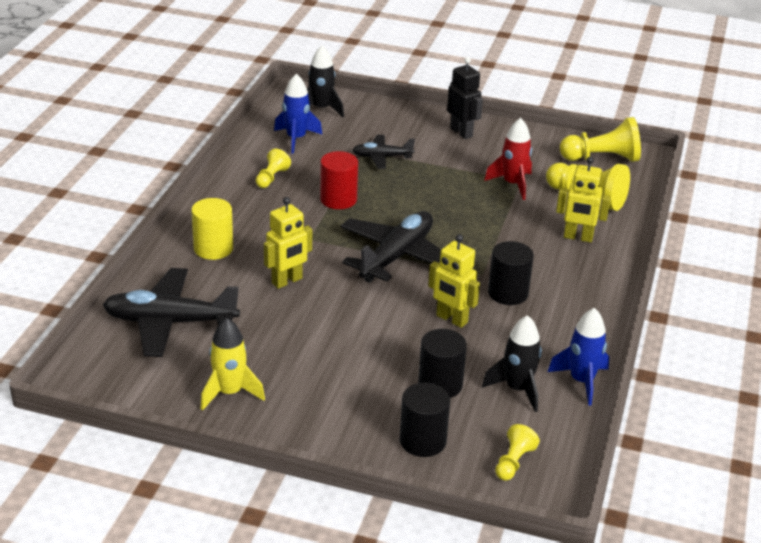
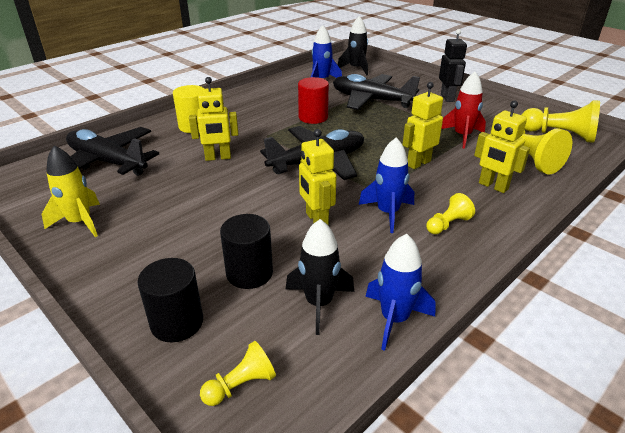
camera: 30 degrees right, 0 degrees up
(271, 178) = (281, 97): yellow pawn -> yellow pawn (448, 224)
(382, 157) = (371, 100): black plane -> black plane, size x1.82
(494, 230) = (418, 163): none -> yellow robot
(508, 293) = (388, 213): black cylinder -> blue rocket

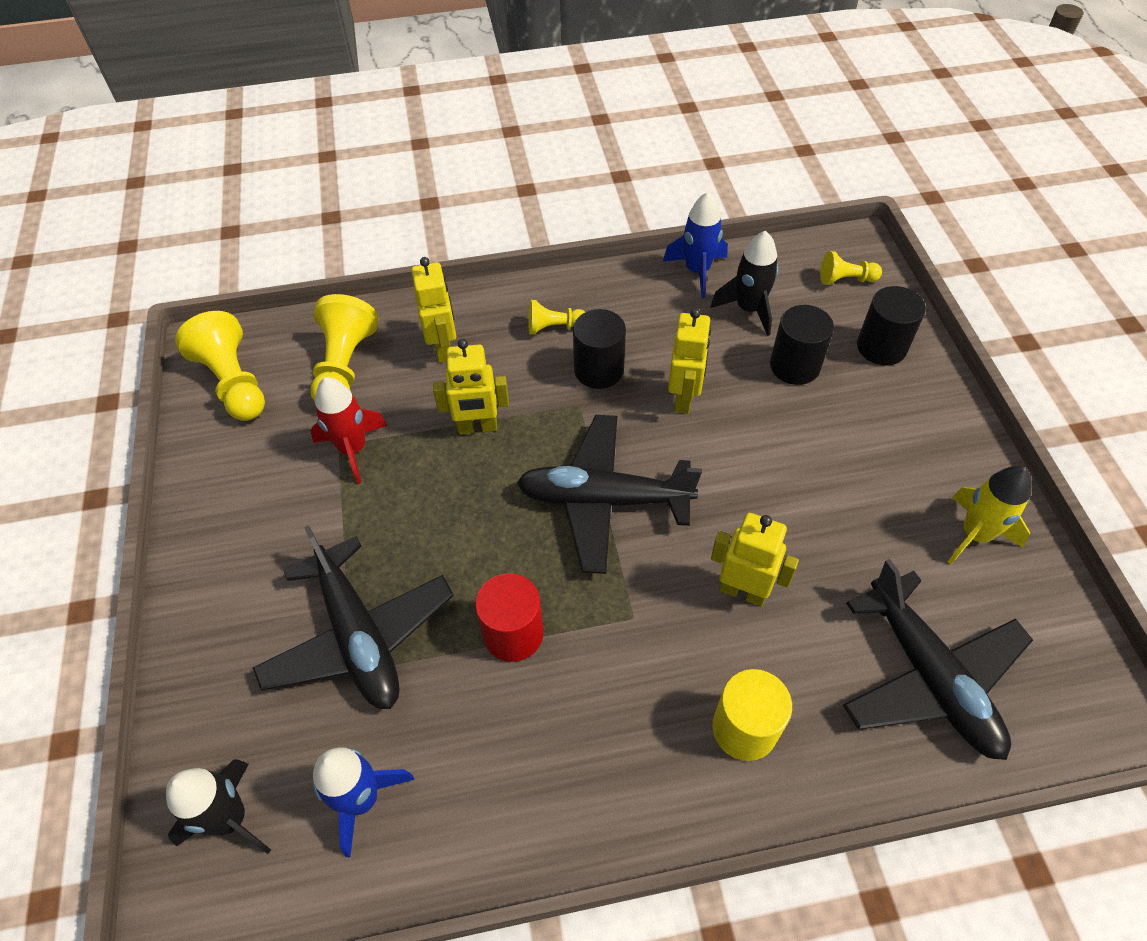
camera: 145 degrees left, 20 degrees up
(388, 213) = (598, 370): blue rocket -> black cylinder
(447, 98) = (228, 564): black robot -> none

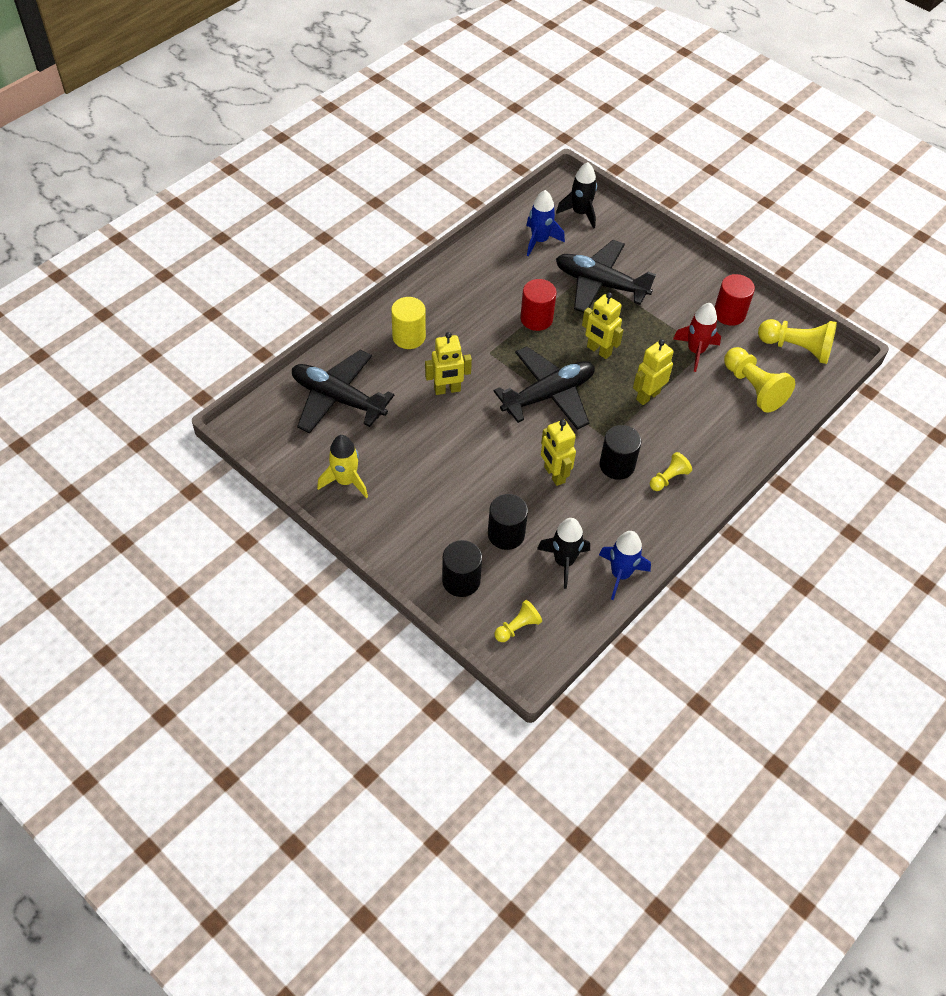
camera: 140 degrees right, 0 degrees up
(247, 474) = (729, 314): none -> red cylinder
(443, 348) = (715, 428): yellow robot -> yellow robot (598, 351)

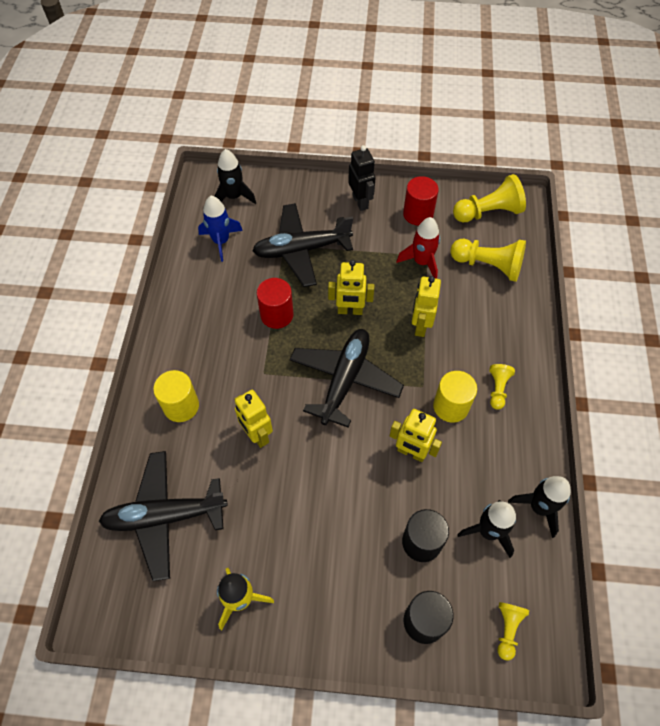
camera: 35 degrees left, 5 degrees up
(447, 390) = (257, 435): yellow robot -> yellow robot turned 105 degrees clockwise
(617, 465) = (451, 406): black cylinder -> yellow cylinder
(620, 574) = (539, 507): blue rocket -> black rocket
(686, 276) = (360, 202): none -> black robot

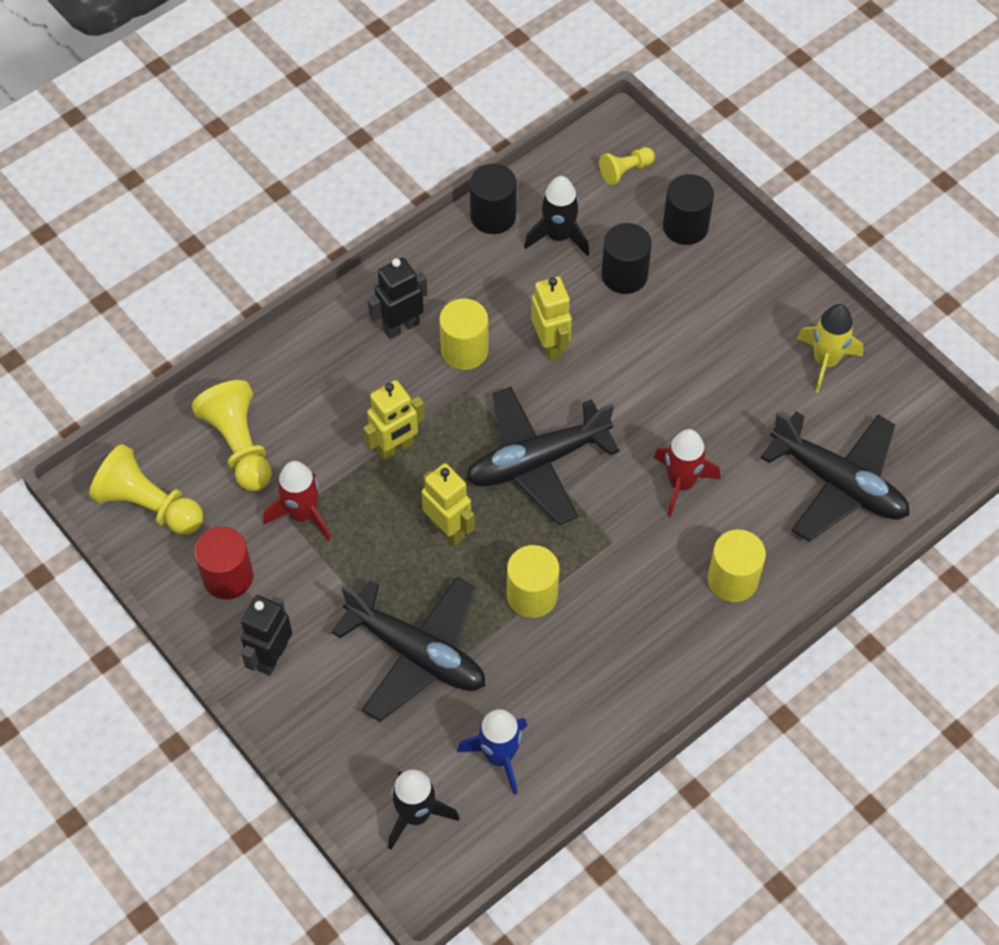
camera: 135 degrees left, 0 degrees up
(257, 435) = (681, 483): yellow robot -> red rocket
(276, 315) = (532, 595): red cylinder -> yellow cylinder
(497, 389) = (401, 326): yellow pawn -> black robot
(539, 507) = (493, 216): black rocket -> black cylinder

